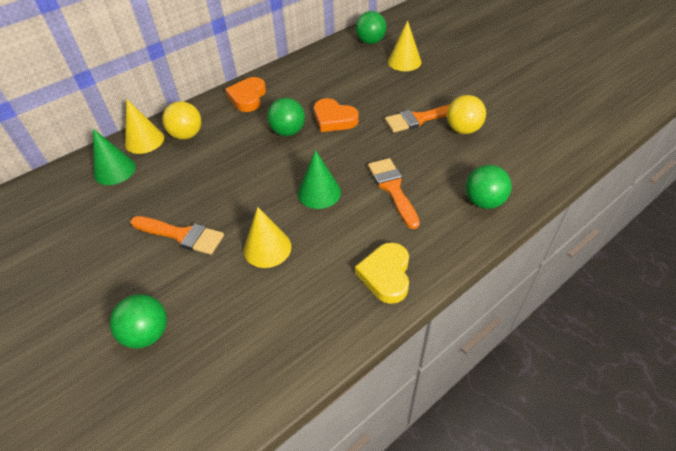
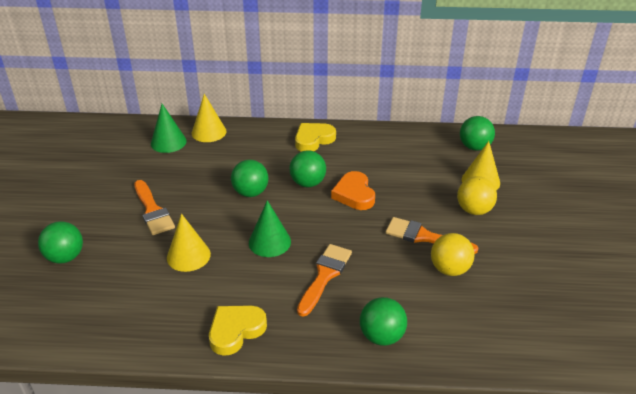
camera: 40 degrees right, 10 degrees down
(187, 135) = (238, 144): yellow ball -> yellow ball (474, 210)
(248, 97) = (313, 140): orange heart -> yellow heart
(251, 166) = (250, 192): none -> green ball

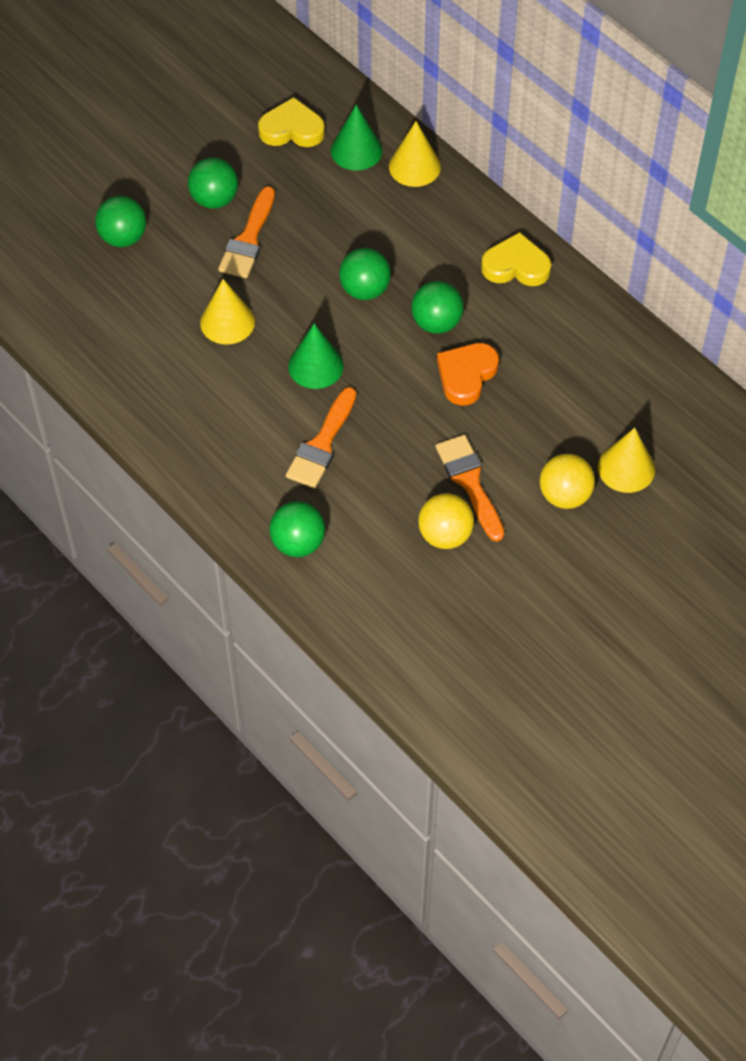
camera: 45 degrees right, 20 degrees up
(236, 331) = (186, 435): yellow heart -> yellow heart (292, 129)
(324, 276) = (322, 444): orange brush -> orange brush turned 135 degrees clockwise
(474, 147) = (688, 420): green ball -> green ball (214, 199)

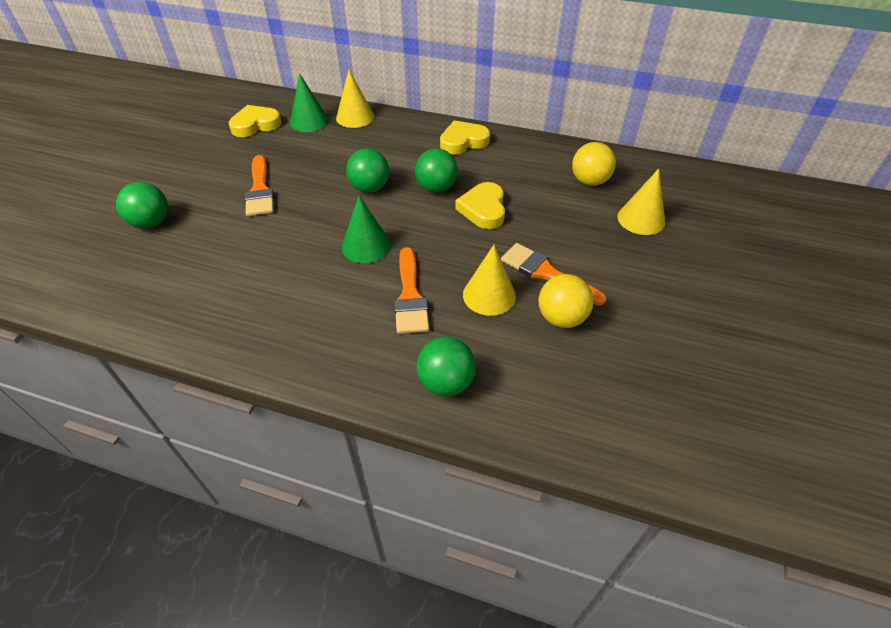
camera: 30 degrees left, 10 degrees down
(214, 199) = (218, 177): green ball -> none
(227, 322) = (273, 245): yellow cone -> yellow cone (489, 295)
(466, 375) = (483, 209): orange heart -> yellow heart
(565, 495) = (619, 252): yellow ball -> yellow ball (589, 181)

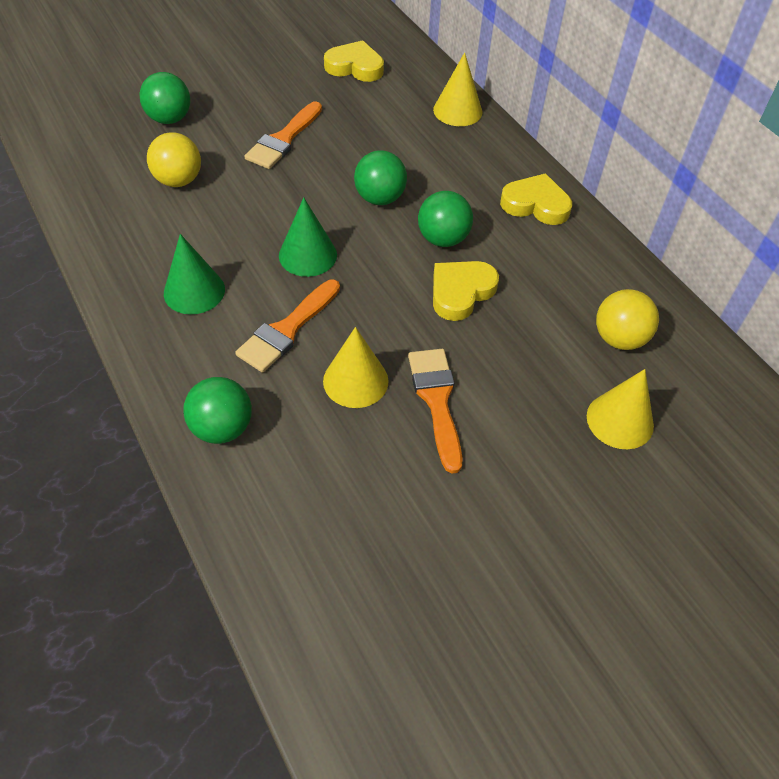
camera: 40 degrees right, 5 degrees up
(309, 121) = (408, 90): green cone -> green cone (194, 291)
(561, 318) = (393, 453): yellow ball -> yellow ball (178, 180)

